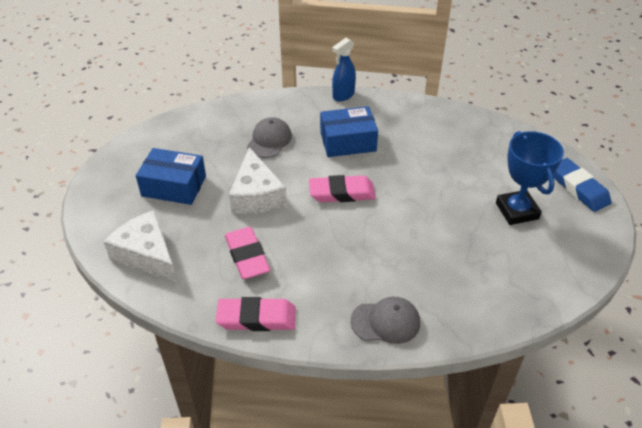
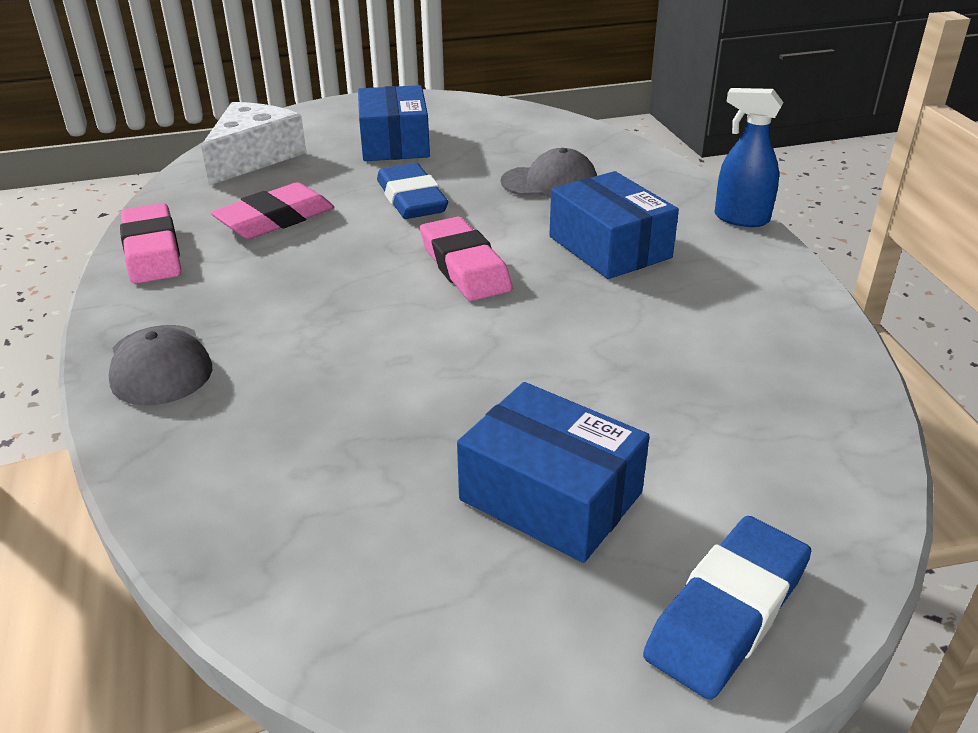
camera: 70 degrees right, 10 degrees down
(256, 195) = (411, 199): white cheese -> blue eraser
(516, 211) = (551, 496): blue trophy -> blue box

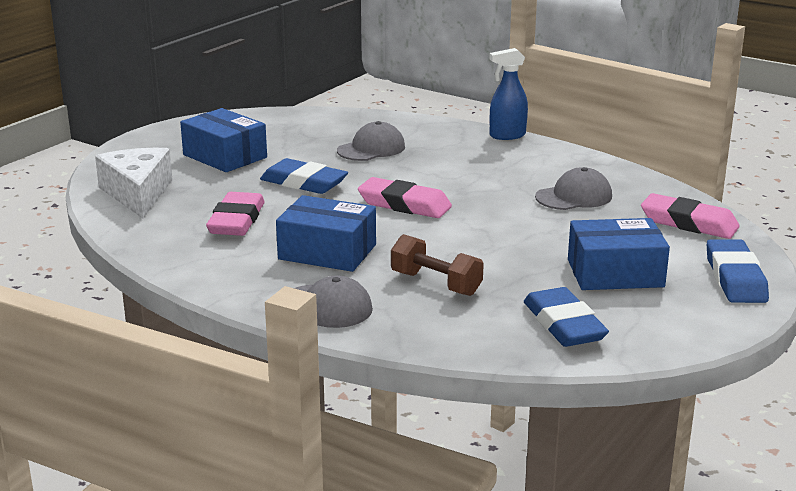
camera: 40 degrees left, 10 degrees down
(152, 251) = (190, 263): pink eraser -> pink eraser (689, 223)
(312, 392) = (436, 283): none -> brown dumbbell
(343, 546) = (563, 324): none -> blue eraser
(609, 247) = (464, 170): blue box -> blue box (327, 252)
(691, 341) = (574, 197): none -> grey cap

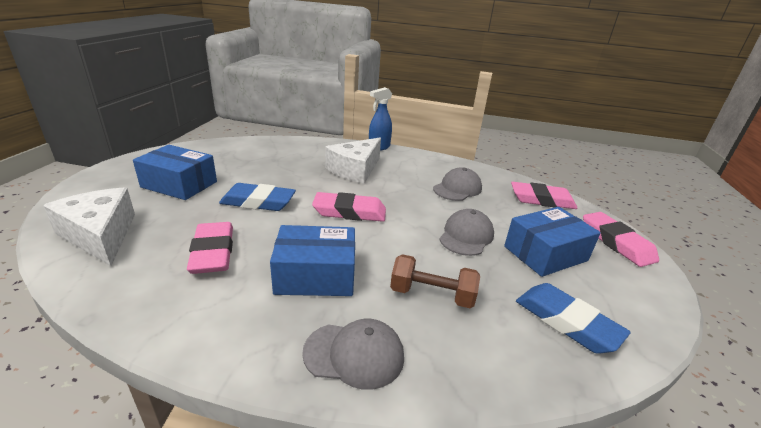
camera: 25 degrees left, 5 degrees up
(371, 149) = (295, 166): grey cap -> grey cap (466, 236)
(448, 161) = (355, 170): none -> white cheese
(735, 278) = (616, 242): blue eraser -> pink eraser

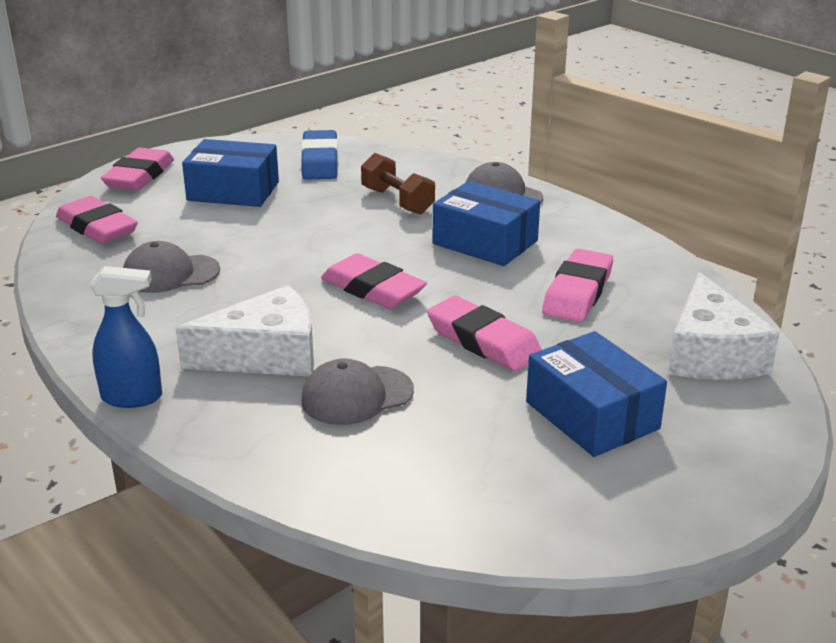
camera: 140 degrees left, 0 degrees up
(258, 202) = (483, 341): blue eraser -> pink eraser
(466, 236) = (279, 225): grey cap -> grey cap (356, 396)

